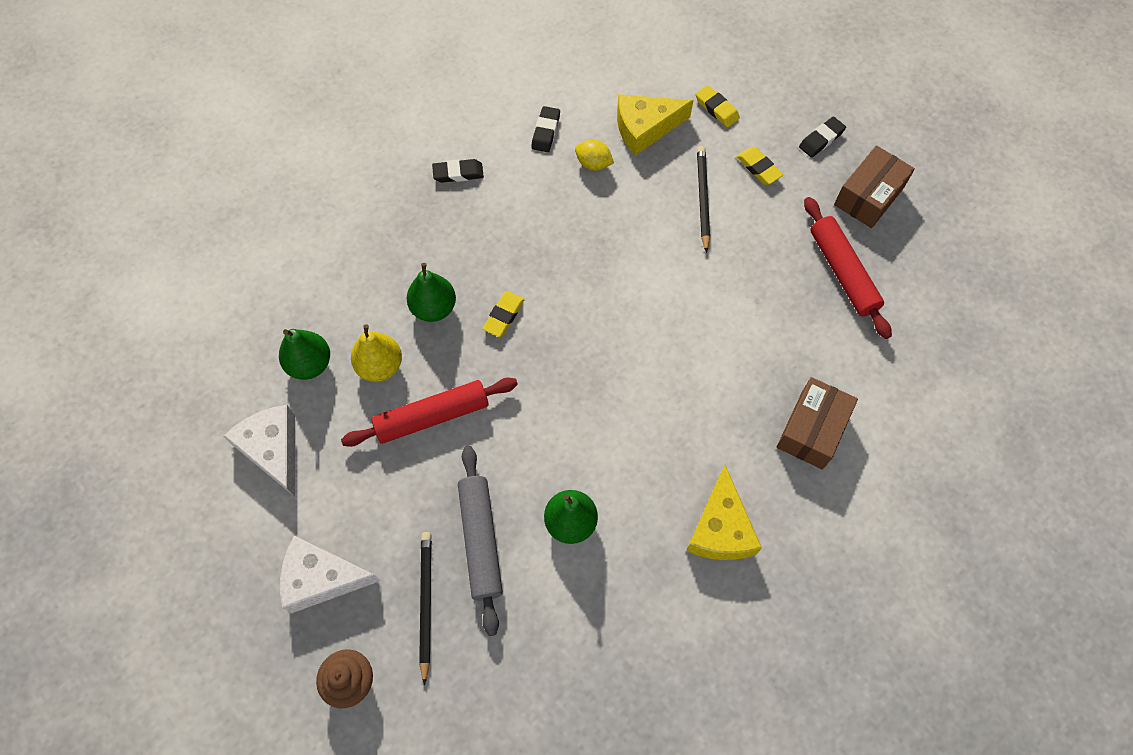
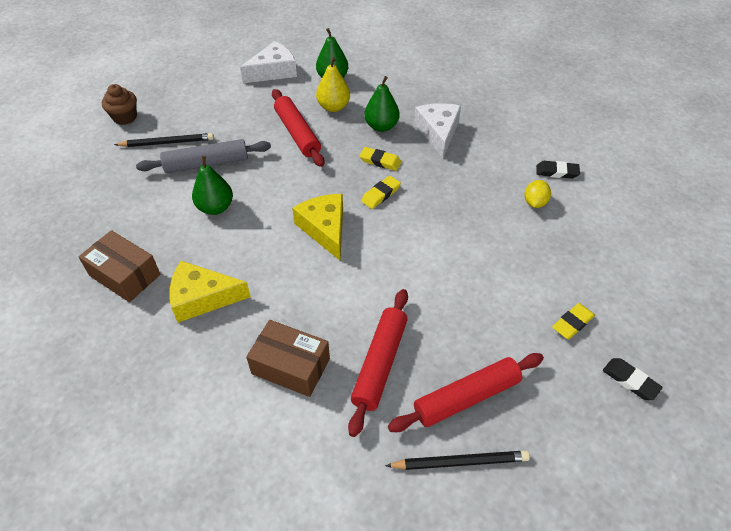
camera: 85 degrees right, 15 degrees down
(321, 578) = (190, 99): white cheese -> white cheese (438, 133)
(458, 173) = (499, 128): black eraser -> none
(645, 128) = (586, 235): yellow cheese -> yellow cheese (325, 229)
(703, 199) = (521, 279): black pencil -> black pencil (459, 462)
(716, 108) = (631, 288): yellow eraser -> yellow eraser (380, 194)
(807, 343) = (380, 363): none -> red rolling pin
(868, 196) = (570, 427): brown box -> brown box (125, 275)

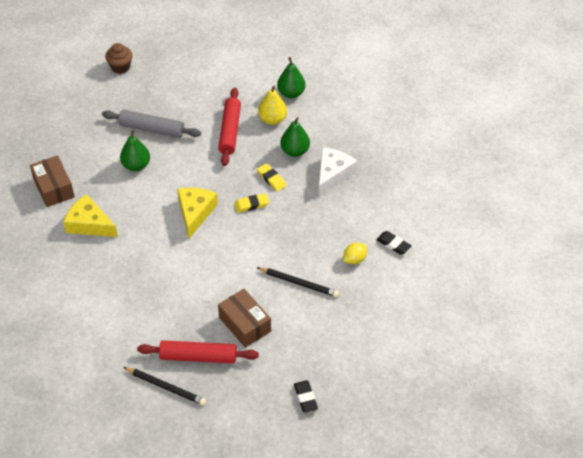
camera: 30 degrees right, 0 degrees up
(167, 143) = (136, 101): black pencil -> black pencil (298, 283)
(273, 71) = (251, 69): white cheese -> none
(290, 366) = (112, 290): brown box -> brown box (245, 324)
(380, 363) = (163, 313): red rolling pin -> none
(572, 323) = (302, 348): yellow eraser -> none

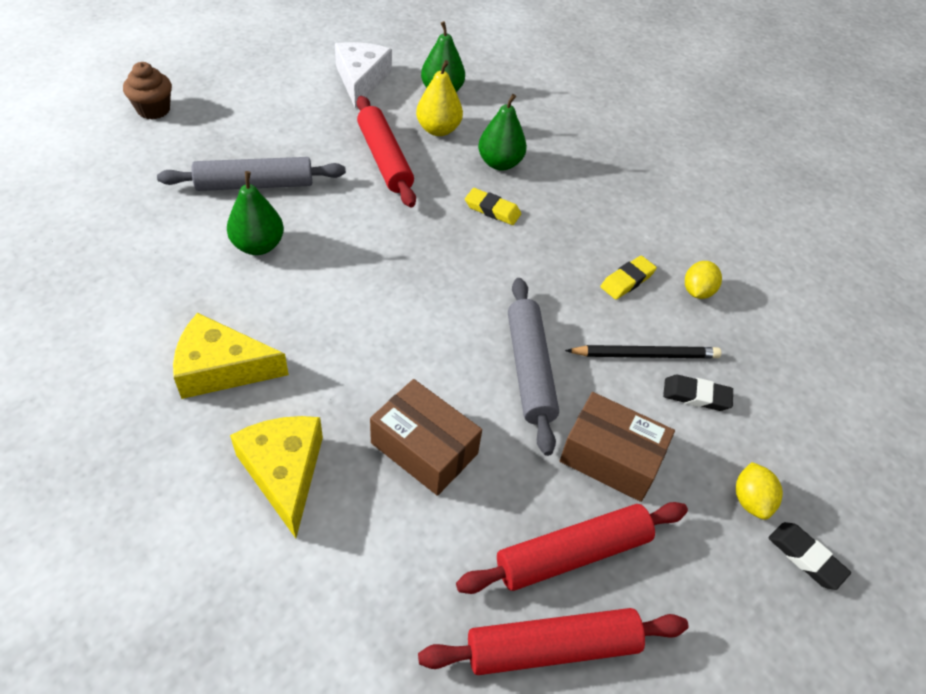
camera: 30 degrees left, 0 degrees up
(54, 188) = (118, 323): brown box -> brown box (424, 448)
(165, 387) = (552, 647): black pencil -> red rolling pin
(195, 213) = (404, 293): yellow cheese -> yellow cheese (284, 472)
(233, 271) = (529, 369): none -> grey rolling pin
(251, 204) = (487, 255): yellow eraser -> yellow eraser (627, 280)
(299, 366) = (750, 500): none -> yellow lemon
(333, 174) = (576, 181): white cheese -> white cheese (361, 80)
(393, 244) = (732, 253): black eraser -> black eraser (696, 395)

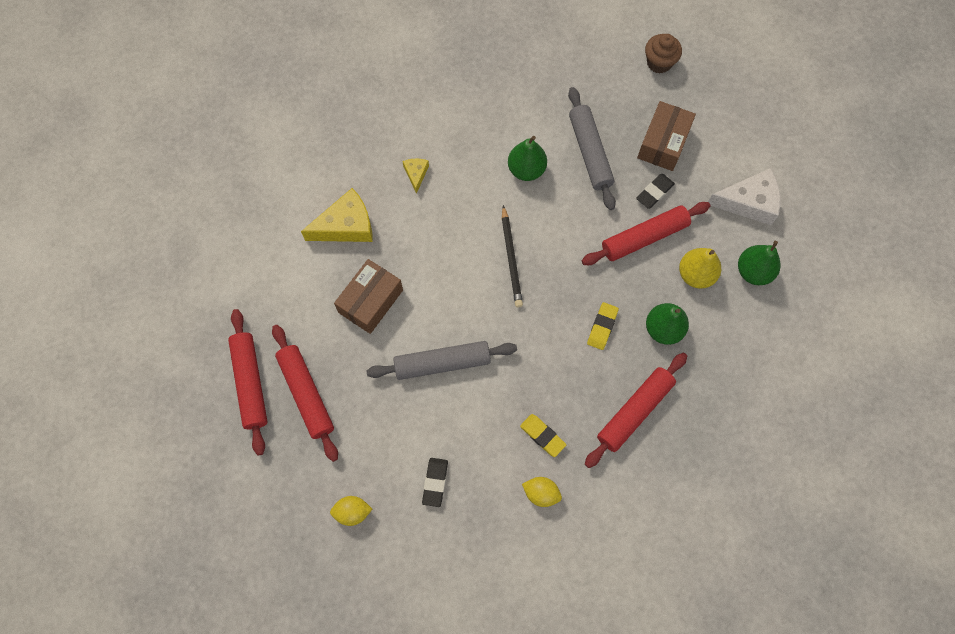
camera: 90 degrees right, 20 degrees up
(221, 368) = (416, 174): yellow cheese -> yellow cheese, size x0.51
(595, 200) = (634, 411): none -> red rolling pin
(611, 458) = (376, 419): brown box -> brown box (663, 143)
(645, 355) = (467, 446): black pencil -> black pencil (511, 258)
(806, 557) = (314, 544): black eraser -> black eraser (654, 192)

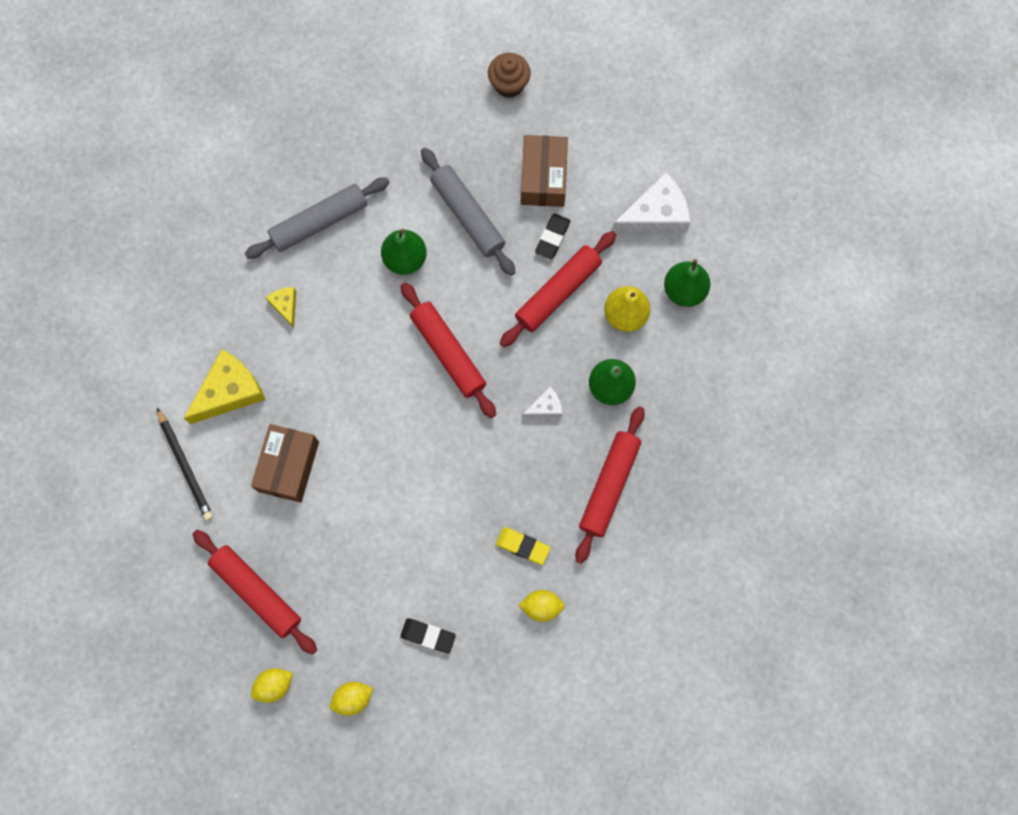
camera: 20 degrees left, 5 degrees up
(250, 383) = (191, 602): red rolling pin -> red rolling pin (448, 353)
(291, 476) = (274, 685): none -> yellow lemon
(435, 482) = (428, 636): black eraser -> black eraser turned 60 degrees counterclockwise
(442, 363) = (390, 506): grey rolling pin -> grey rolling pin (319, 222)
(511, 258) = (423, 365): black pencil -> black pencil (185, 466)
(602, 327) = (545, 407): yellow eraser -> white cheese

